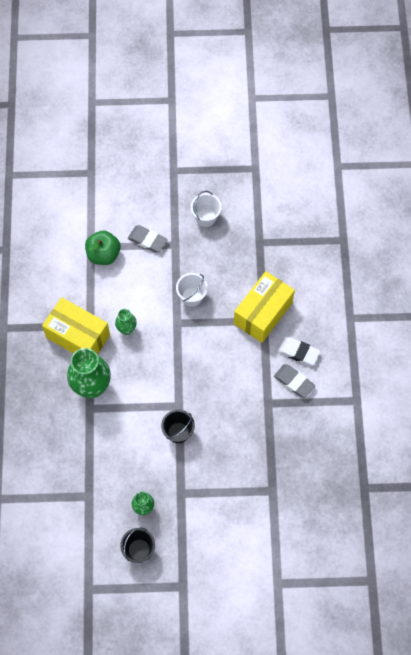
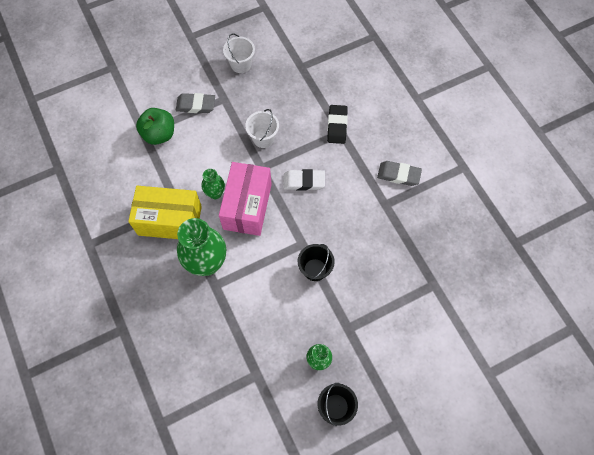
camera: 25 degrees left, 0 degrees up
(148, 352) = (247, 206): none -> pink box
(263, 313) = (337, 126): yellow box -> black eraser
(298, 352) = (388, 146): white eraser -> white eraser (304, 181)

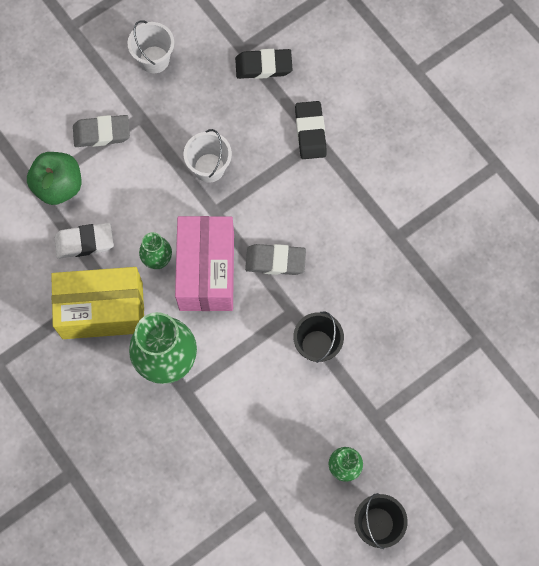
camera: 10 degrees left, 5 degrees up
(304, 181) = (278, 222): white eraser -> white eraser (84, 242)
(313, 79) = (263, 66): none -> black eraser
(398, 175) = (408, 191): grey eraser -> grey eraser (275, 261)

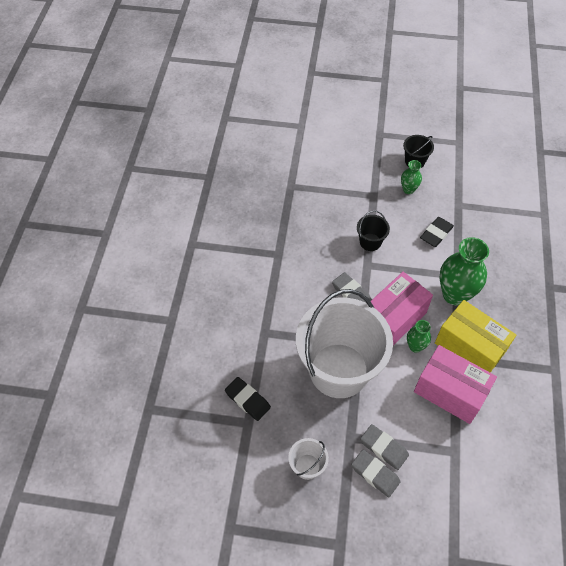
camera: 135 degrees left, 15 degrees down
(59, 186) = (439, 438): green apple -> none
(84, 242) = (450, 392): white eraser -> pink box
(90, 104) = (375, 474): none -> grey eraser
(209, 168) = (339, 370): white bucket -> white bucket, size x2.48
(310, 132) = (263, 340): black eraser -> black eraser (436, 234)

